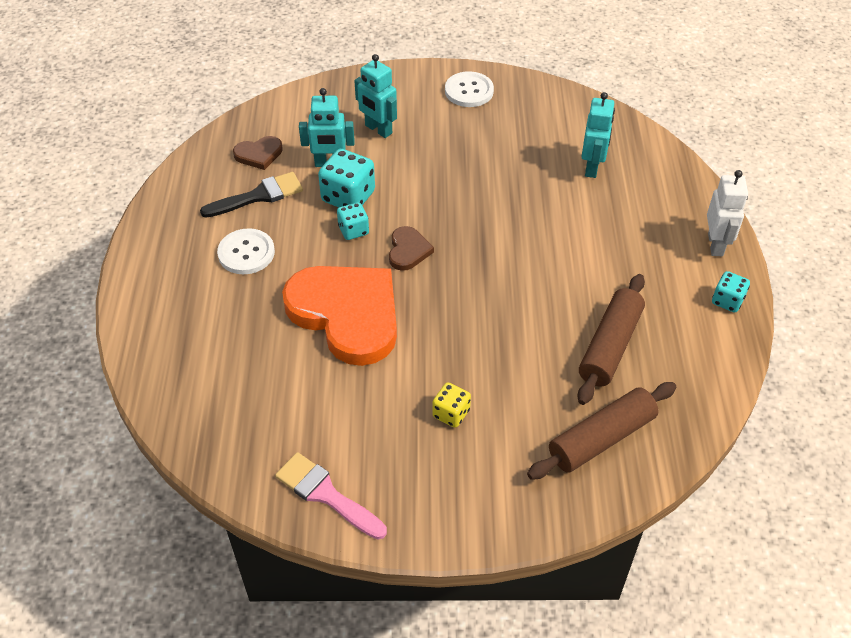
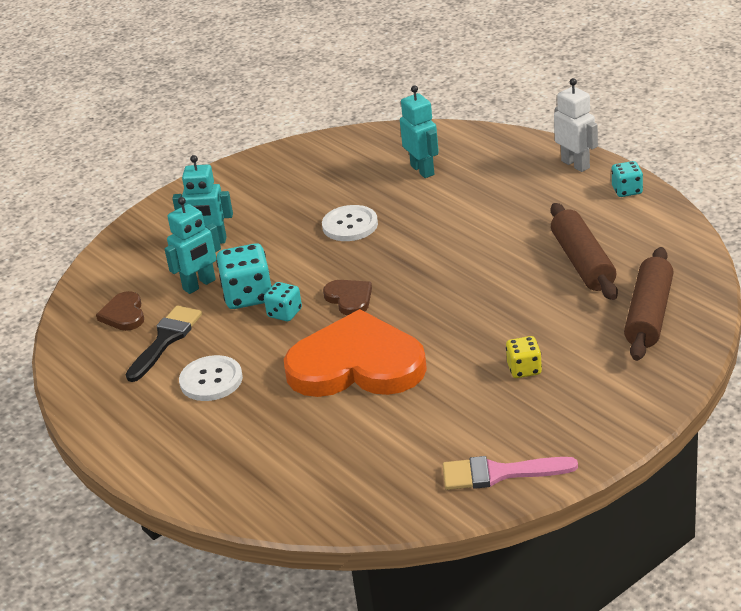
camera: 35 degrees left, 15 degrees down
(259, 154) = (124, 314): brown heart -> brown heart turned 135 degrees clockwise
(469, 91) = (253, 177): white button -> white button (350, 225)

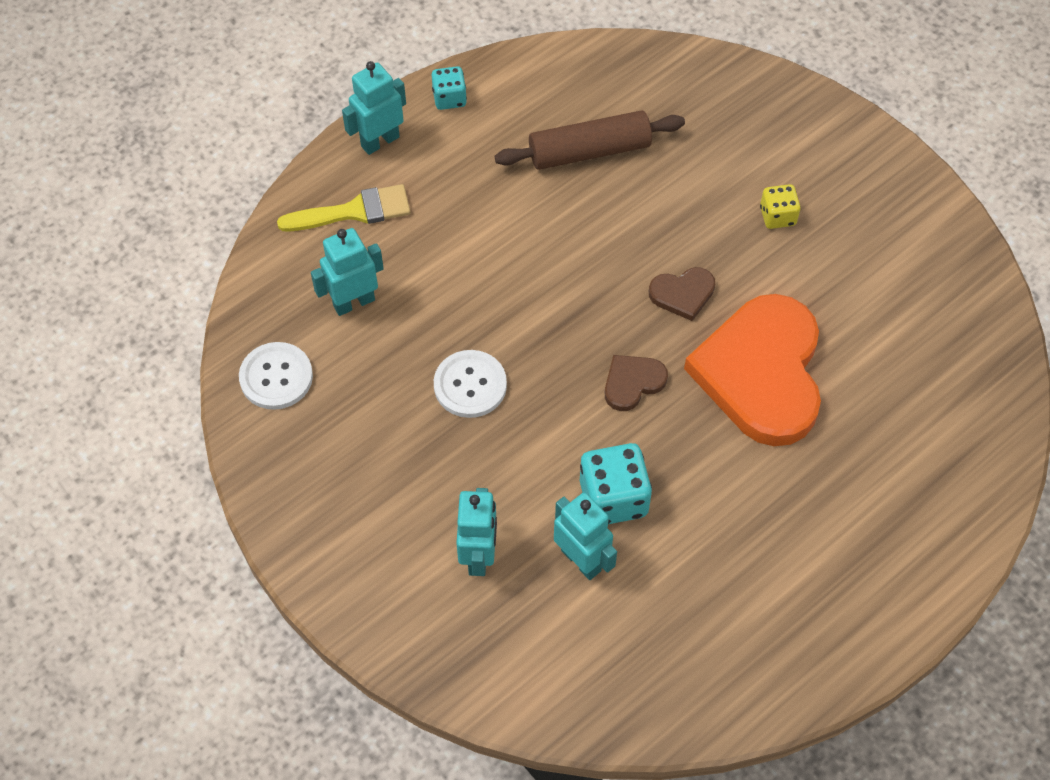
camera: 95 degrees left, 25 degrees up
(124, 314) = (638, 651): brown heart -> brown heart (682, 294)
(166, 340) = (699, 590): black brush -> none
(211, 380) = (783, 528): white button -> white button (276, 377)
(284, 313) = (655, 453): turquoise dice -> none
(499, 473) = (940, 246): pink brush -> none
(505, 161) = (354, 211): none -> yellow brush
(575, 164) = (380, 141): white robot -> turquoise robot
(649, 315) = (692, 104): brown rolling pin -> none

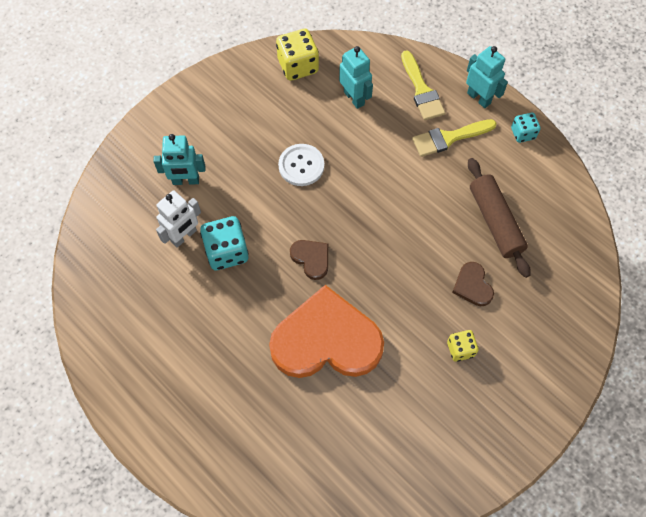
camera: 85 degrees right, 5 degrees up
(276, 377) = (298, 66): white button -> yellow dice
(445, 187) = (449, 138): none -> yellow brush
(581, 560) = (184, 236): turquoise robot -> white robot
(682, 294) = (384, 287): brown heart -> brown heart (472, 286)

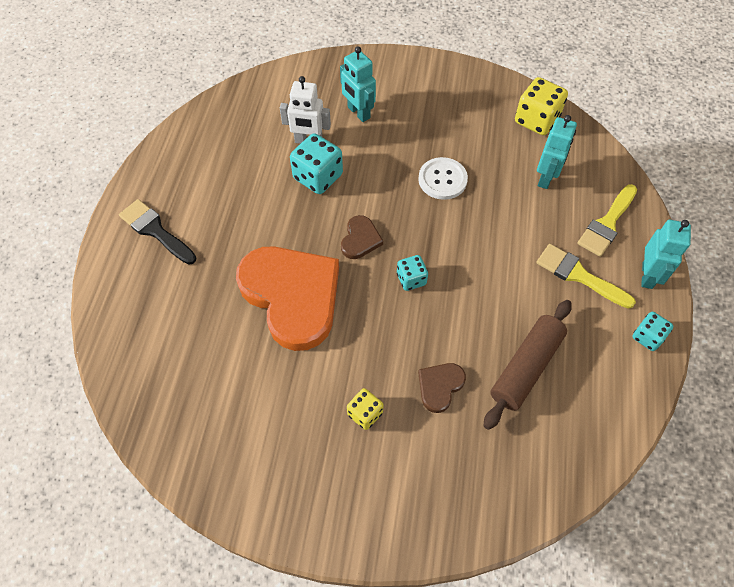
camera: 55 degrees right, 5 degrees down
(180, 411) = (155, 230): none -> black brush
(373, 246) = (411, 279): none -> turquoise dice

